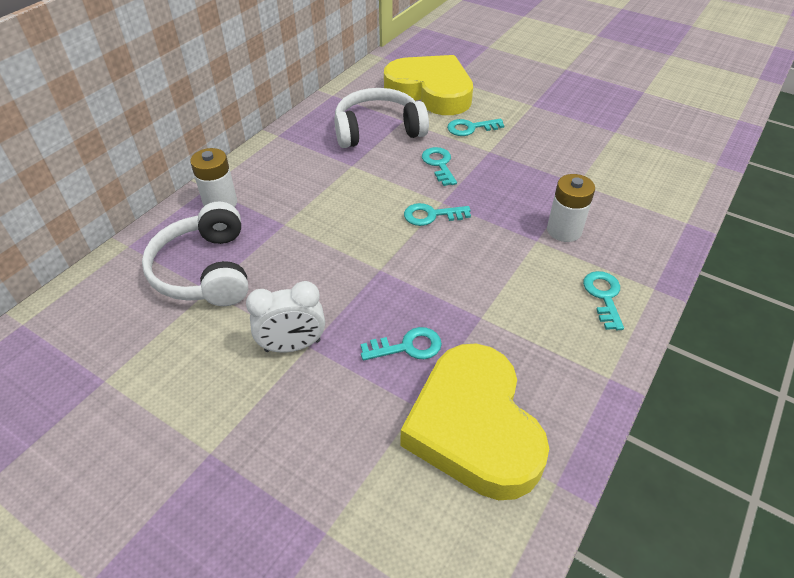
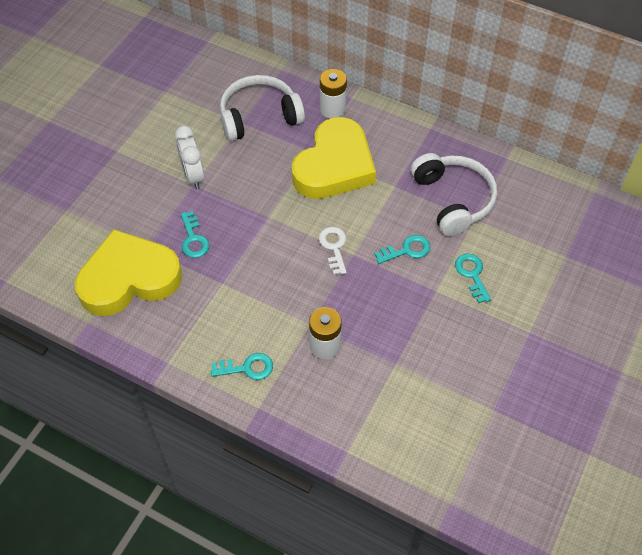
camera: 85 degrees right, 10 degrees up
(430, 91) = (534, 238): yellow heart -> yellow heart (334, 166)
(431, 215) = (334, 247): turquoise key -> white key

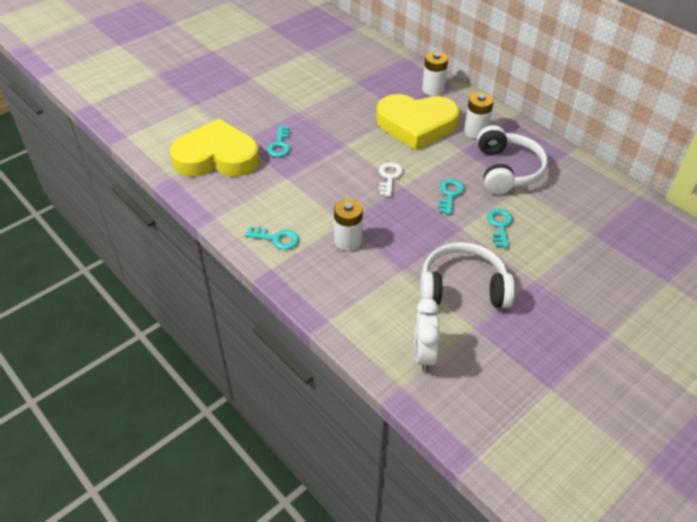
camera: 20 degrees right, 10 degrees down
(193, 176) = (301, 106): white clock -> white clock (423, 354)
(259, 116) = (372, 81): white headphones -> white headphones (462, 288)
(334, 166) = (416, 125): yellow heart -> yellow heart turned 45 degrees clockwise
(401, 156) = (475, 131): none -> white battery
(407, 250) = (450, 194): turquoise key -> turquoise key turned 75 degrees counterclockwise

